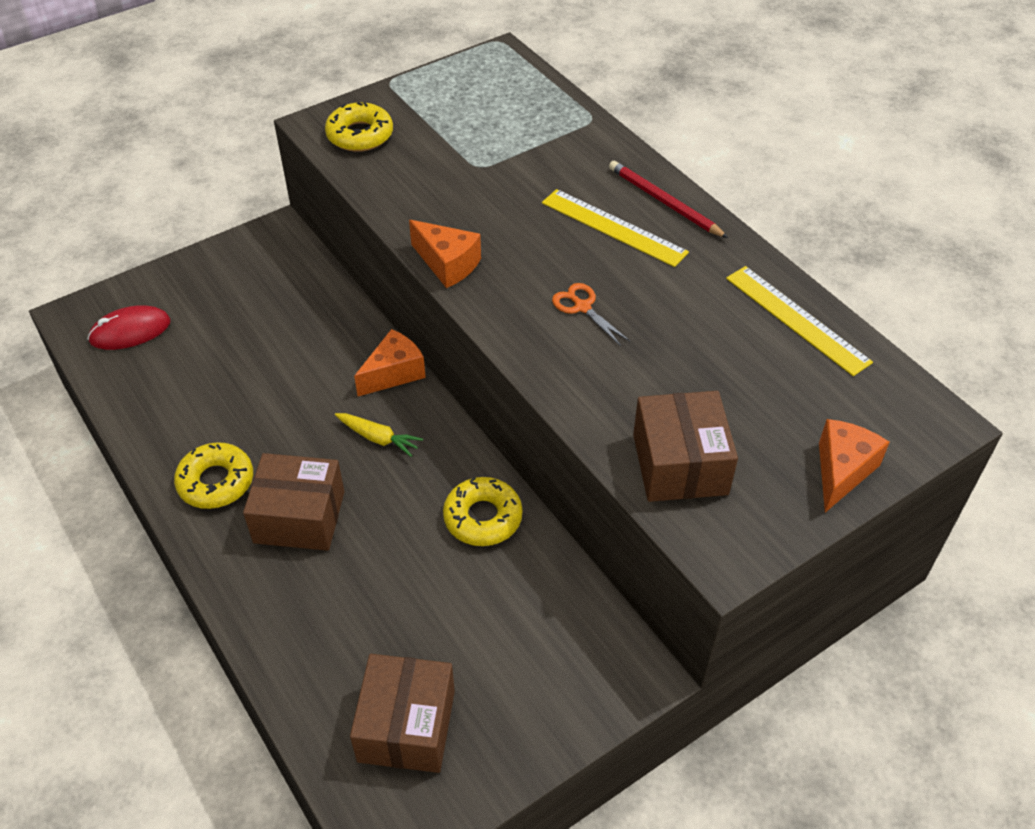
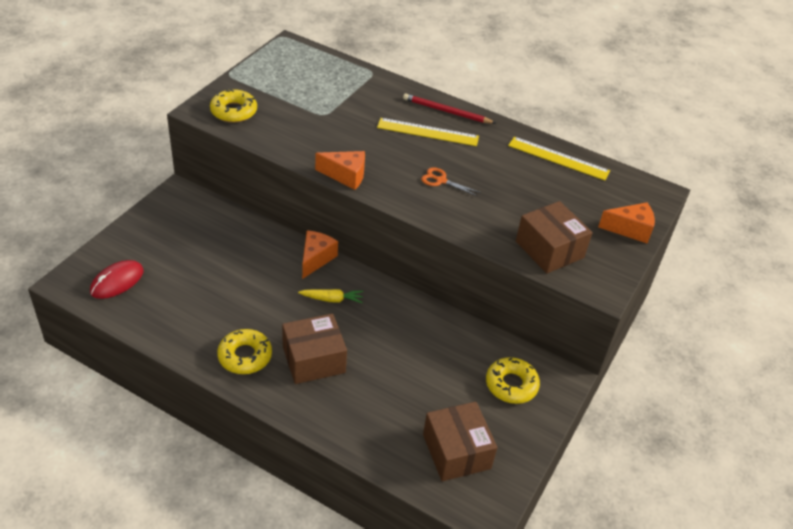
camera: 30 degrees left, 5 degrees down
(483, 517) = (424, 325): yellow donut -> yellow donut (511, 385)
(842, 471) = (630, 229): orange cheese -> orange cheese turned 90 degrees clockwise

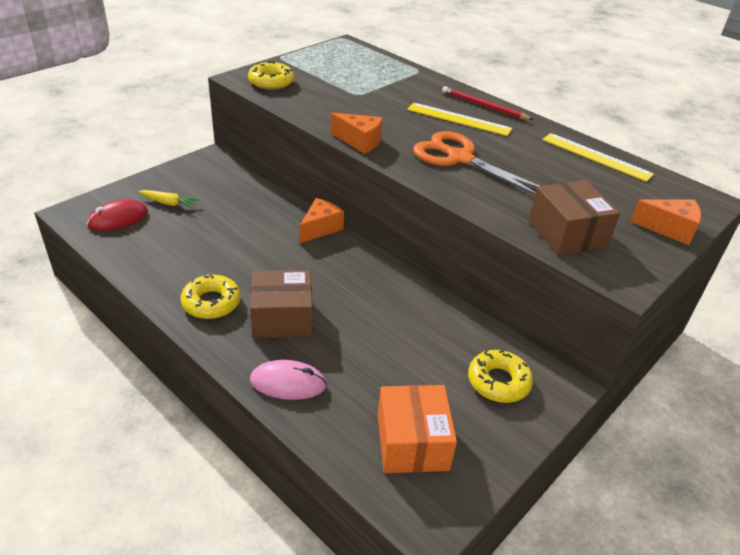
camera: 15 degrees right, 5 degrees down
(332, 299) = (323, 266): yellow carrot -> yellow carrot (169, 203)
(340, 420) = (288, 383): none -> pink mouse
(441, 180) = (459, 158): orange scissors -> orange scissors, size x2.19
(456, 451) = (412, 442): brown box -> orange box

